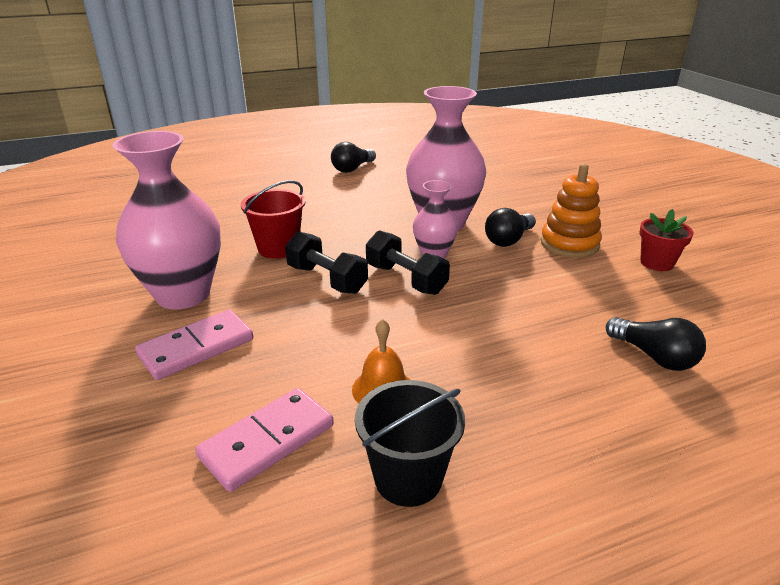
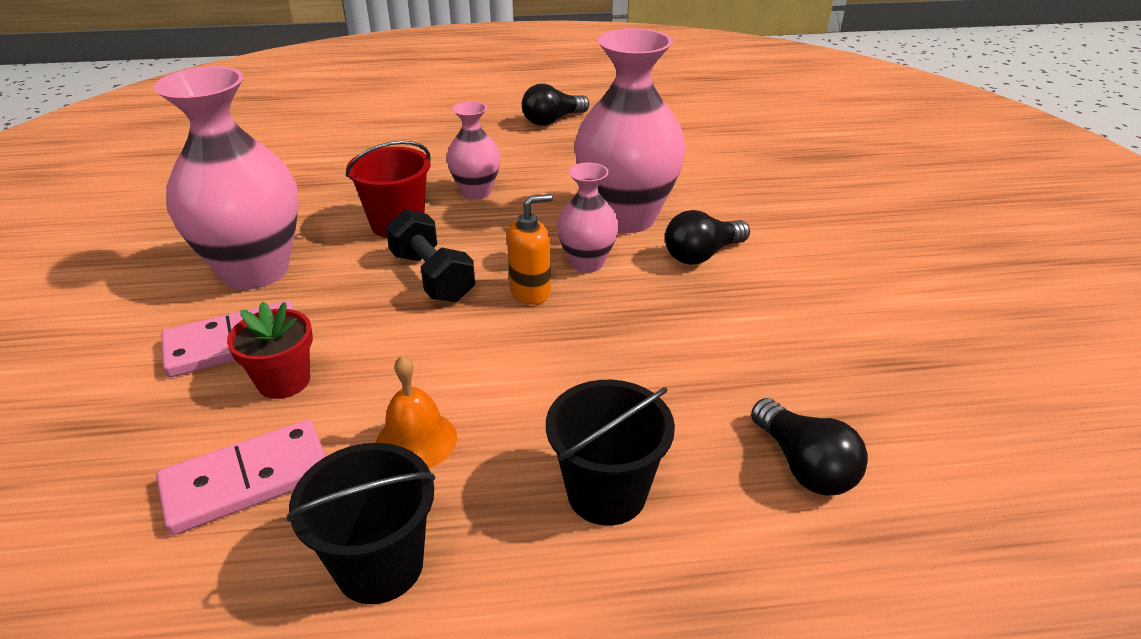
camera: 15 degrees right, 5 degrees up
(325, 220) = (476, 192): none -> pink vase
(406, 279) = (531, 292): black dumbbell -> orange soap dispenser
(539, 397) = (607, 493): none -> black bucket
(569, 244) = (785, 273): orange stacking toy -> none
(657, 263) = (898, 322): red flower pot -> red flower pot (284, 381)

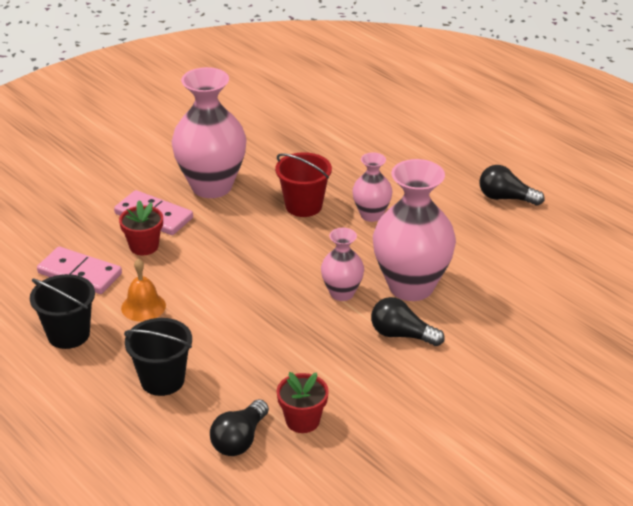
camera: 55 degrees right, 0 degrees up
(432, 277) = (268, 245): black dumbbell -> none
(531, 292) = (290, 286): orange soap dispenser -> none
(802, 390) = (302, 420): none -> red flower pot

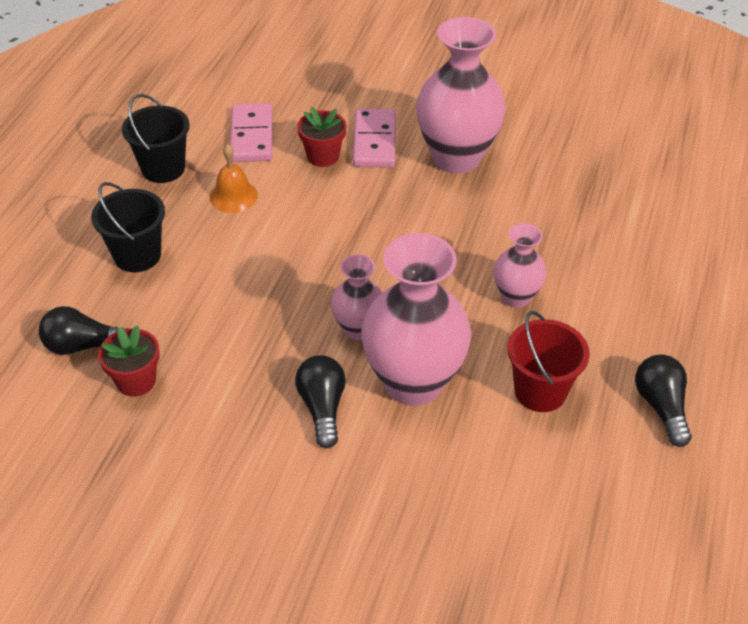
camera: 60 degrees right, 10 degrees up
(303, 206) = (484, 237): red bucket -> red bucket (540, 391)

